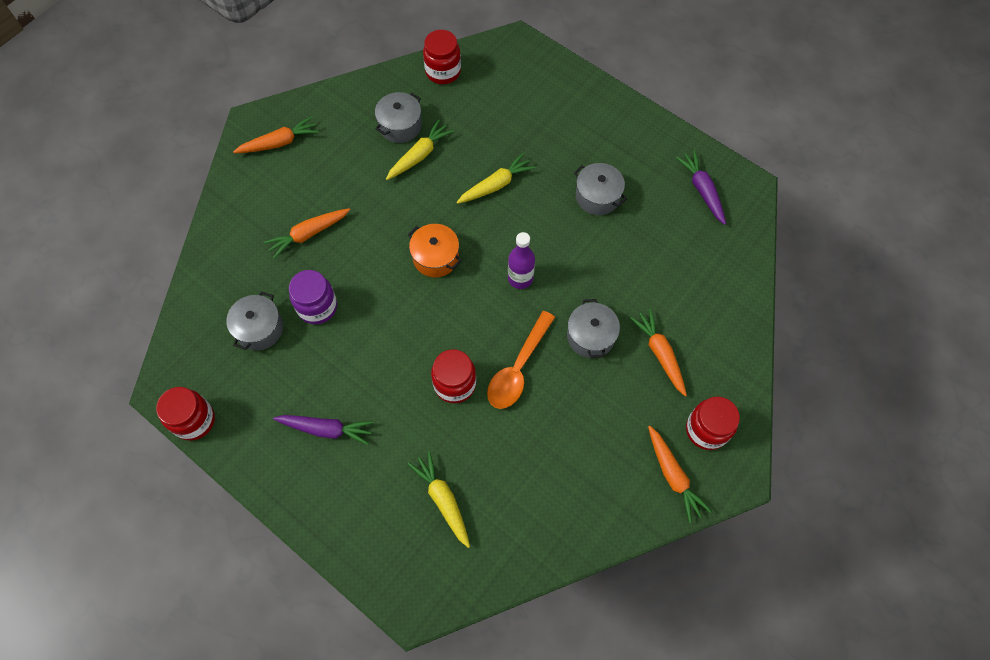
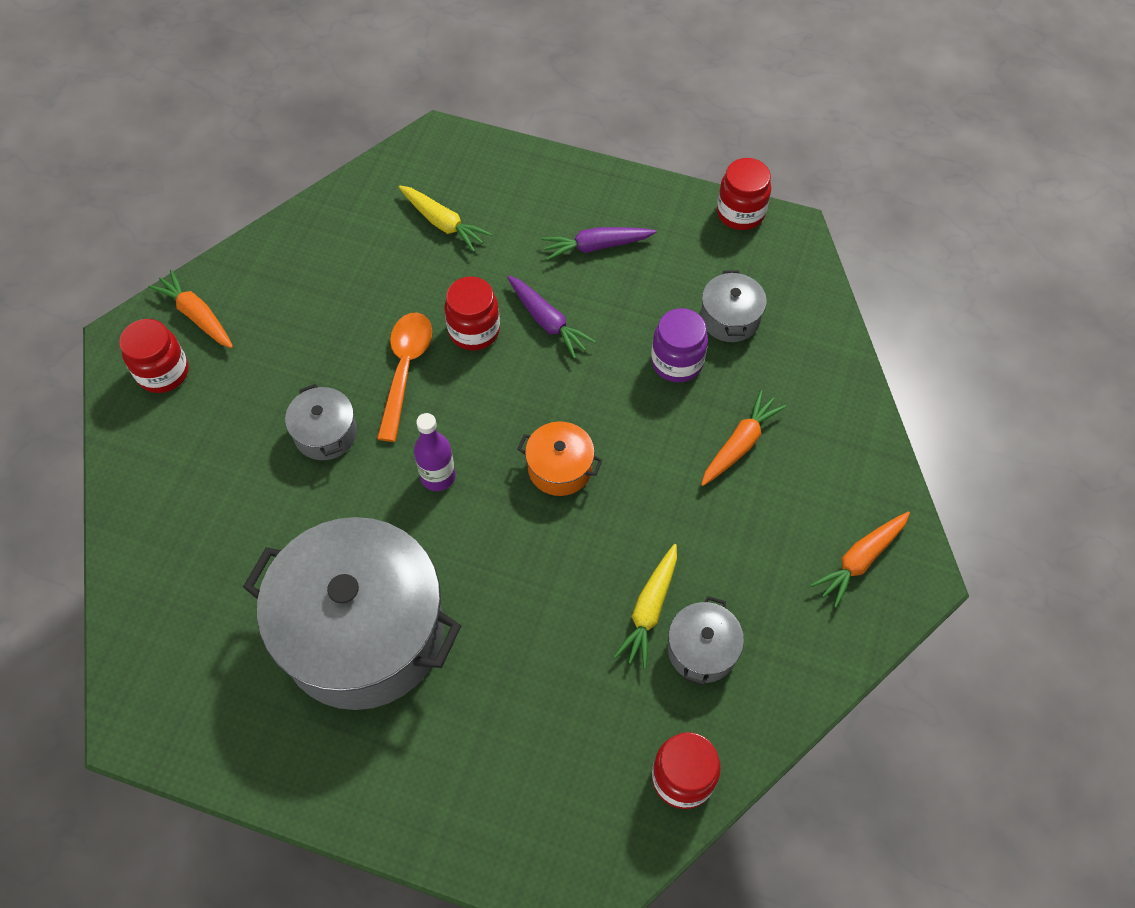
camera: 160 degrees right, 5 degrees down
(496, 185) = (518, 600): yellow carrot -> none
(597, 196) = (363, 632): grey pot -> grey pot, size x2.35
(660, 354) = (232, 439): orange carrot -> none
(702, 190) = (204, 697): purple carrot -> purple carrot (547, 321)

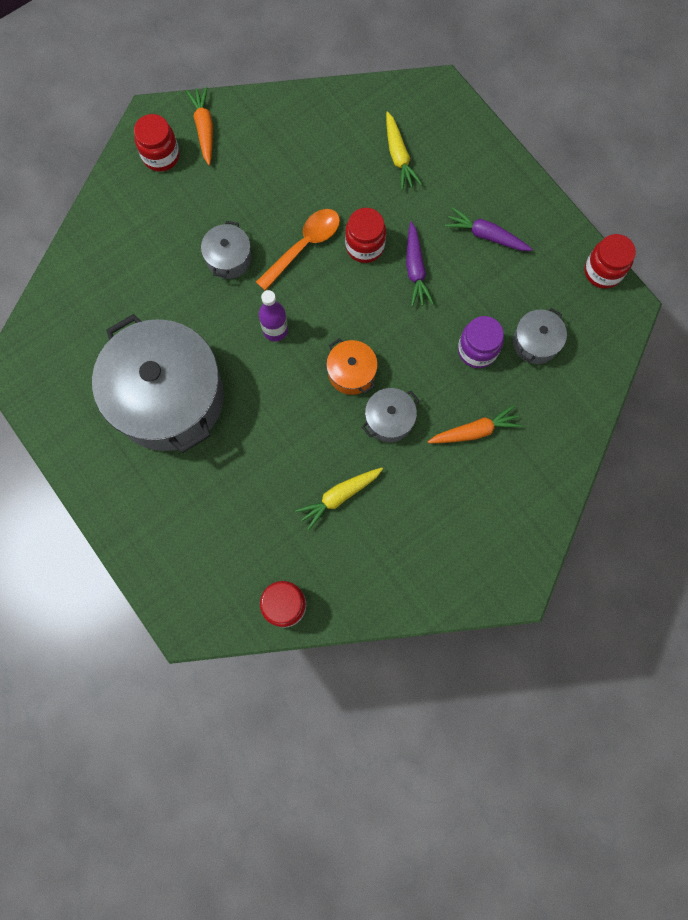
camera: 35 degrees right, 15 degrees up
(702, 650) = (351, 541): grey pot -> grey pot (389, 419)
(860, 560) = (490, 554): orange carrot -> none

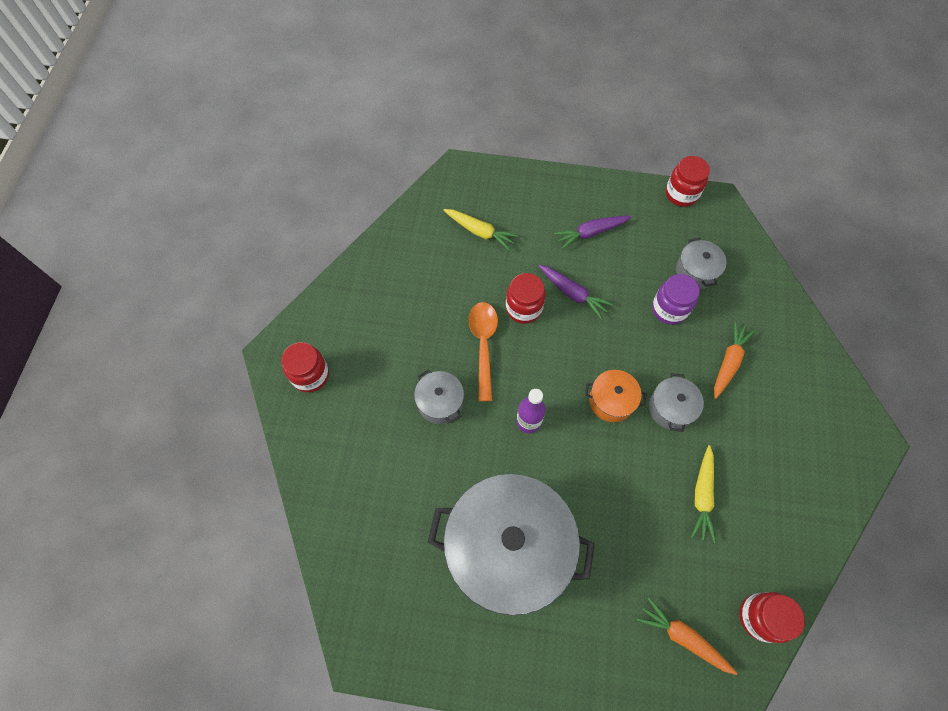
camera: 45 degrees left, 10 degrees down
(204, 129) = (323, 328): orange carrot -> orange carrot (683, 637)

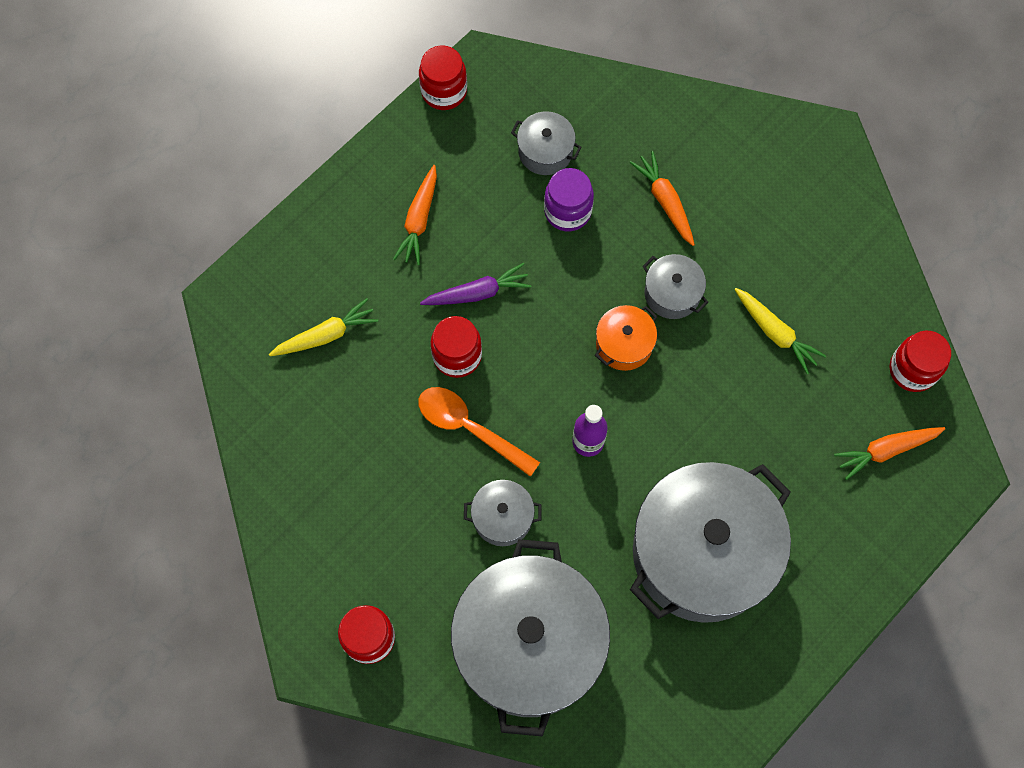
camera: 55 degrees left, 5 degrees up
(368, 474) = (529, 644): none -> grey pot
(590, 233) = (419, 220): purple carrot -> orange carrot

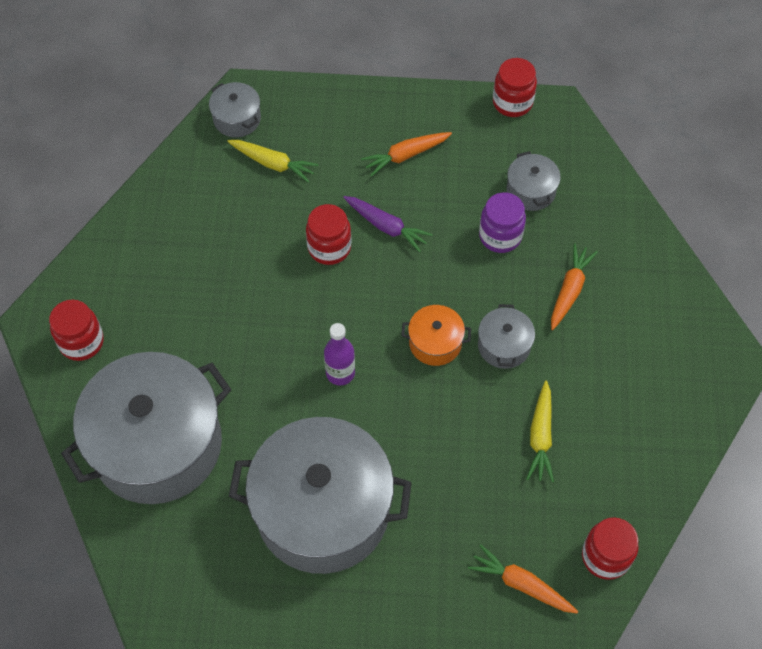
camera: 50 degrees right, 10 degrees down
(469, 428) = (284, 293): orange spoon -> none
(502, 517) = (236, 360): grey pot -> grey pot (237, 119)

